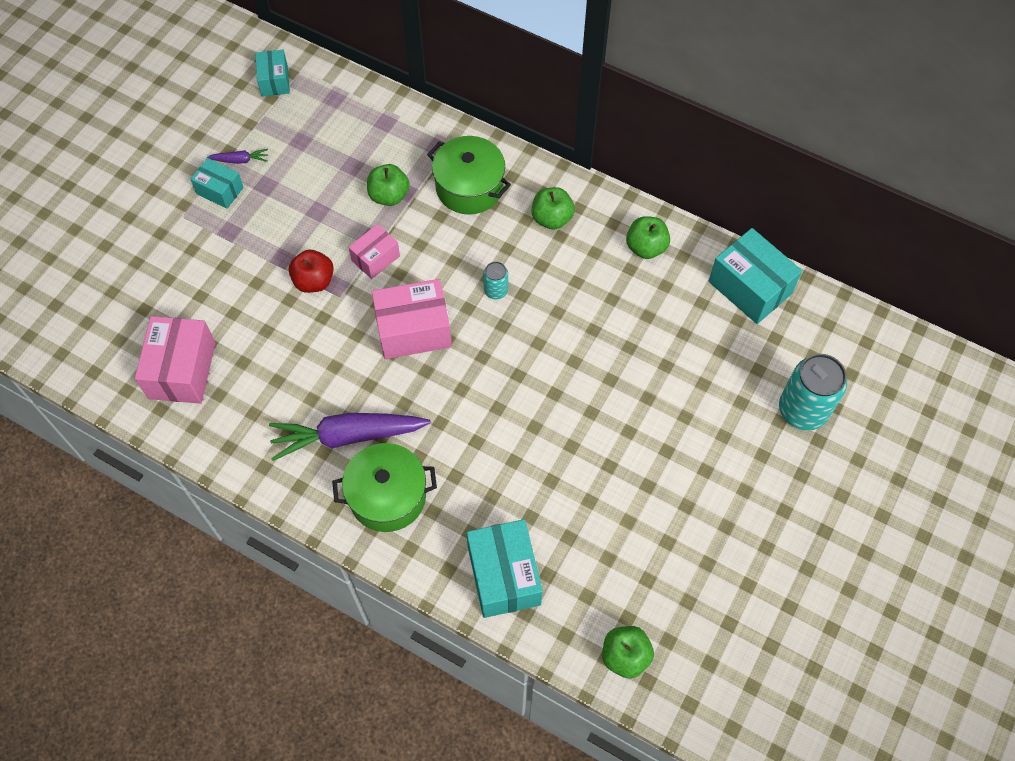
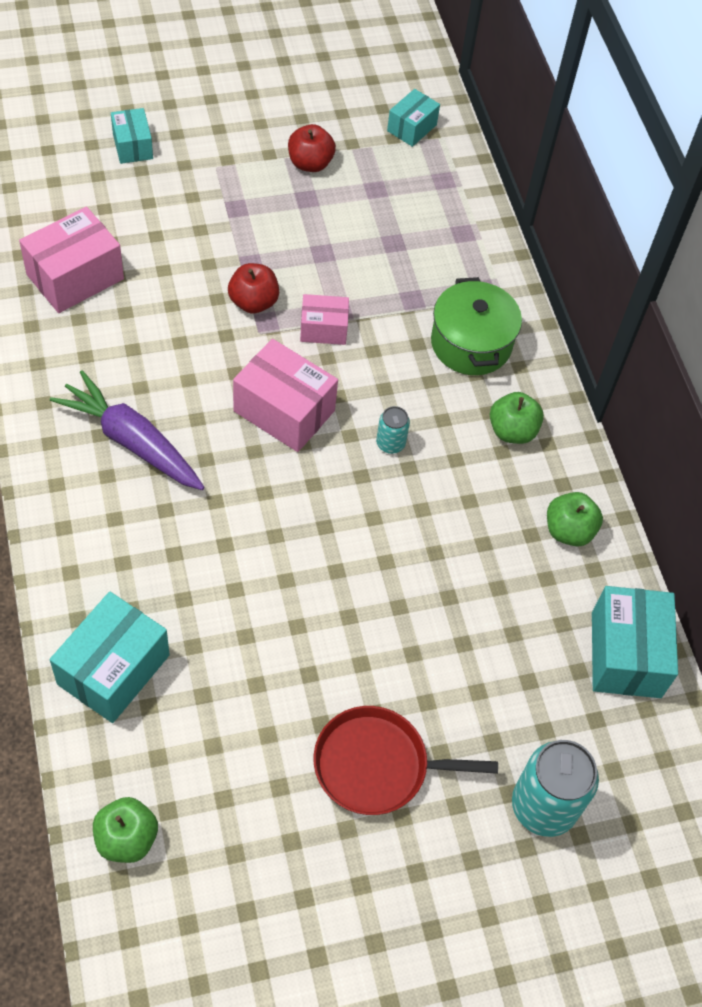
camera: 40 degrees right, 5 degrees down
(220, 190) = (267, 172): turquoise box -> turquoise box (133, 146)
(240, 160) = (310, 163): purple carrot -> red apple
(387, 496) = (104, 516): green pot -> none
(389, 196) = (395, 291): green apple -> none
(701, 477) = (377, 765): none -> red pan

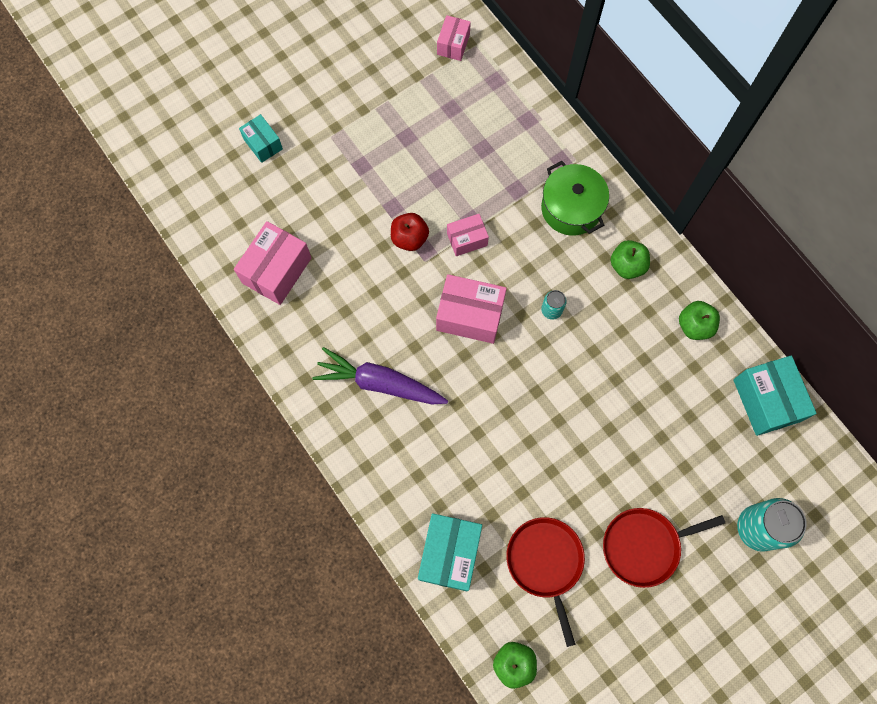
camera: 15 degrees left, 15 degrees up
(233, 731) = (545, 562): none -> red pan
(310, 163) = (395, 105): red apple -> none
(411, 128) = (453, 44): turquoise box -> pink box

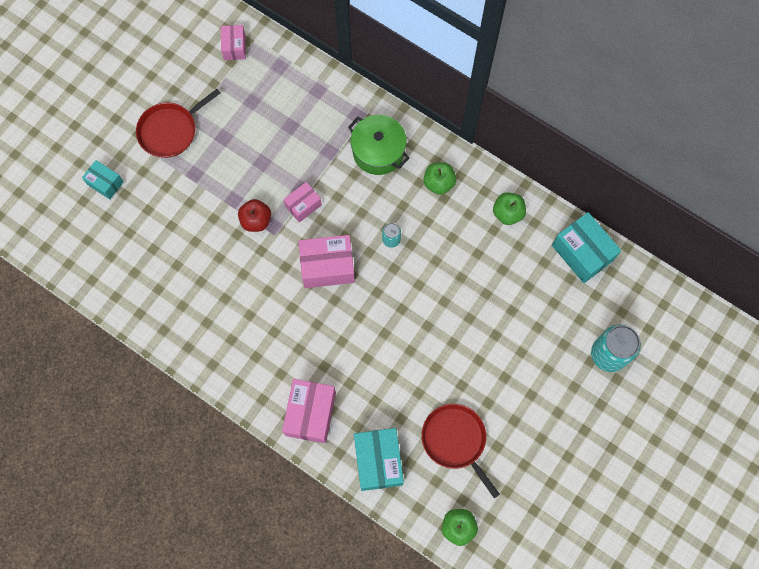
camera: 20 degrees left, 0 degrees up
(277, 270) = (156, 284): pink box -> pink box (310, 414)
(380, 383) = (274, 346): purple carrot -> none
(644, 546) = (527, 399): red pan -> red pan (170, 130)

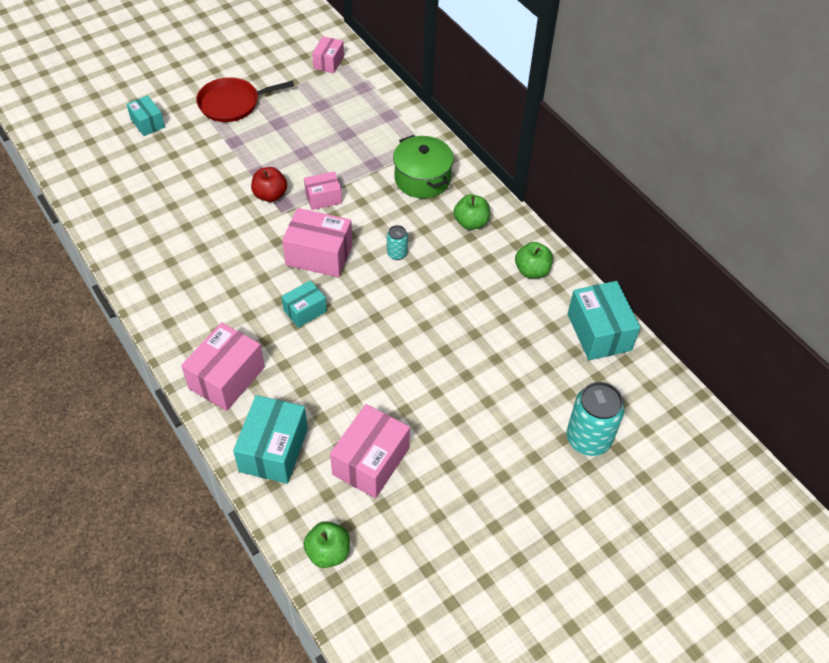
camera: 20 degrees right, 20 degrees down
(342, 326) = (305, 311): none -> turquoise box
(455, 440) = (371, 461): red pan -> pink box

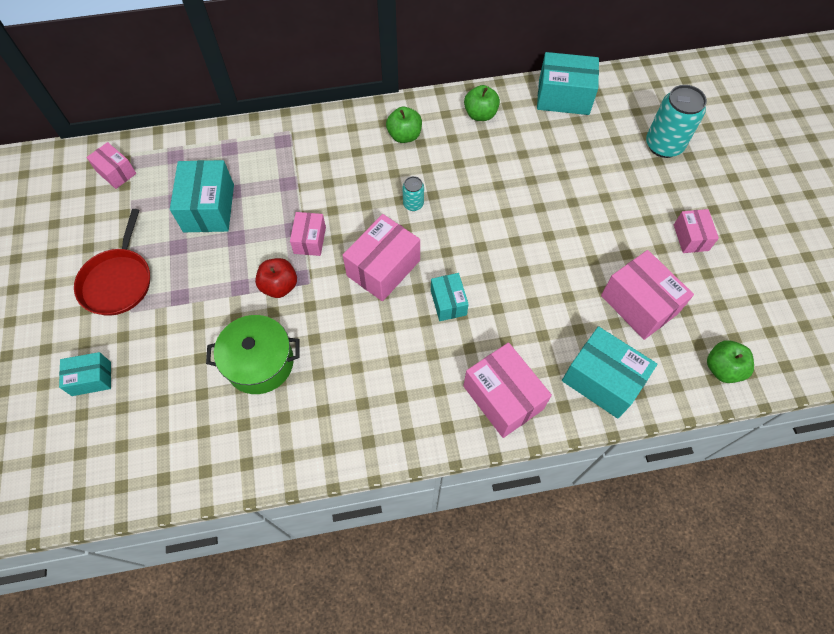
camera: 65 degrees left, 10 degrees up
(323, 126) = (209, 208): none -> turquoise box
(422, 179) = (330, 152): green pot -> green pot (260, 363)
(476, 491) = (691, 237): none -> pink box

